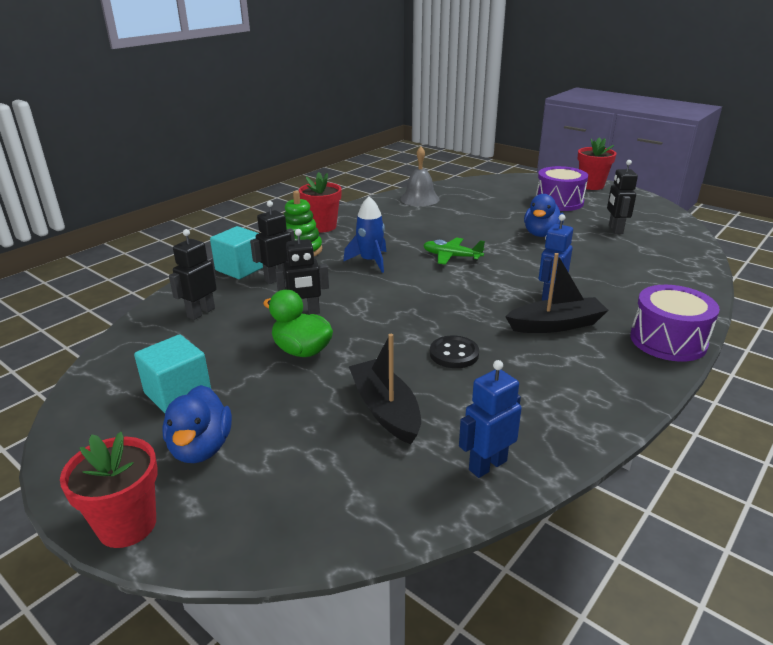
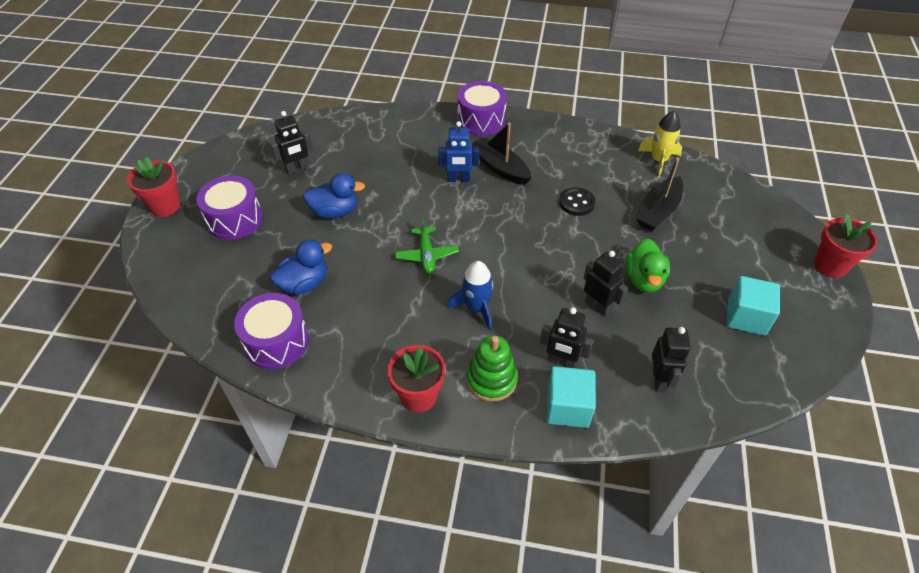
camera: 120 degrees left, 20 degrees up
(201, 312) = (659, 380): black robot -> black robot turned 90 degrees counterclockwise
(201, 448) = (766, 272): blue duck -> blue duck (304, 283)
(419, 199) = (276, 342): grey bell -> purple drum
(487, 465) = (659, 160): blue robot -> yellow rocket

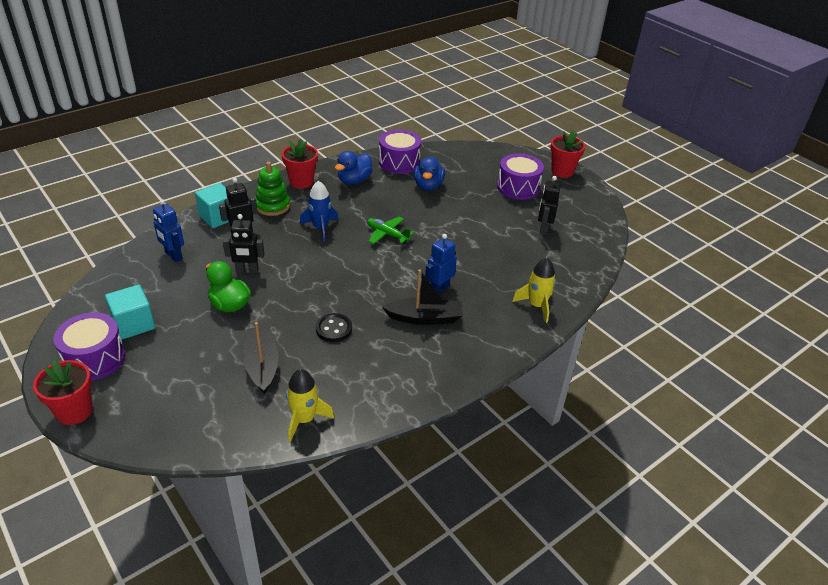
camera: 130 degrees right, 10 degrees down
(335, 211) = (477, 223): blue duck -> blue duck (354, 180)
(411, 125) = (536, 305): none -> yellow rocket
(481, 120) = (498, 349): purple drum -> purple drum (95, 358)
(659, 380) = (173, 256): black robot -> blue robot

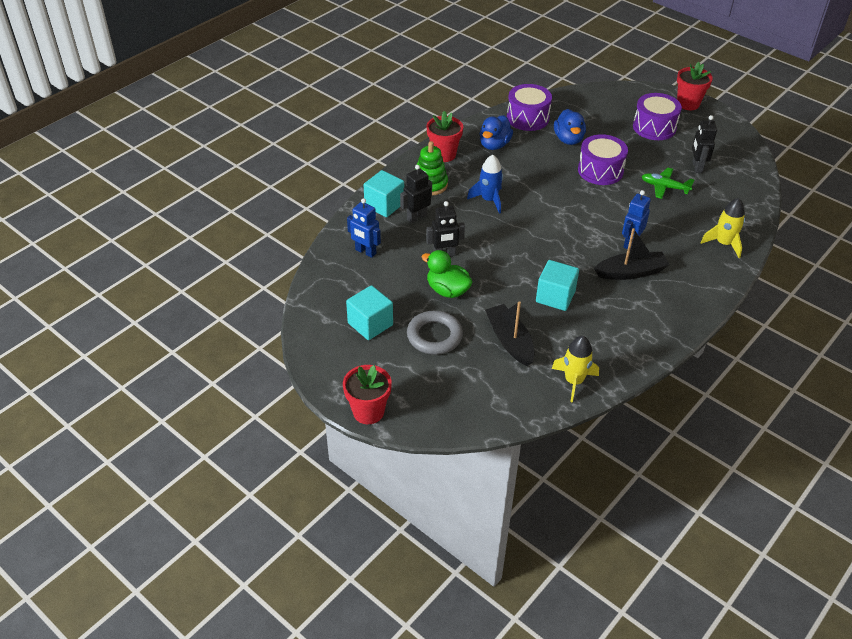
camera: 10 degrees left, 5 degrees up
(95, 358) = (355, 362): purple drum -> purple drum (600, 171)
(189, 347) = (434, 336): none -> grey ring
(334, 329) = (555, 296): black button -> turquoise cube
(387, 234) = (555, 196): green plane -> green plane (664, 187)

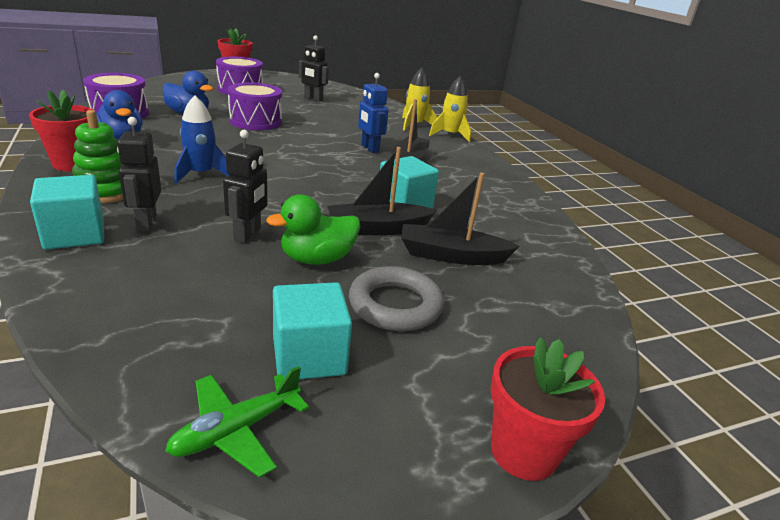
camera: 65 degrees left, 15 degrees down
(365, 252) = (140, 291): blue robot -> none
(507, 298) = (377, 229): none -> black boat
(573, 381) = (545, 246): yellow rocket -> yellow rocket (450, 135)
(664, 187) = (318, 114): green plane -> green plane (236, 430)

